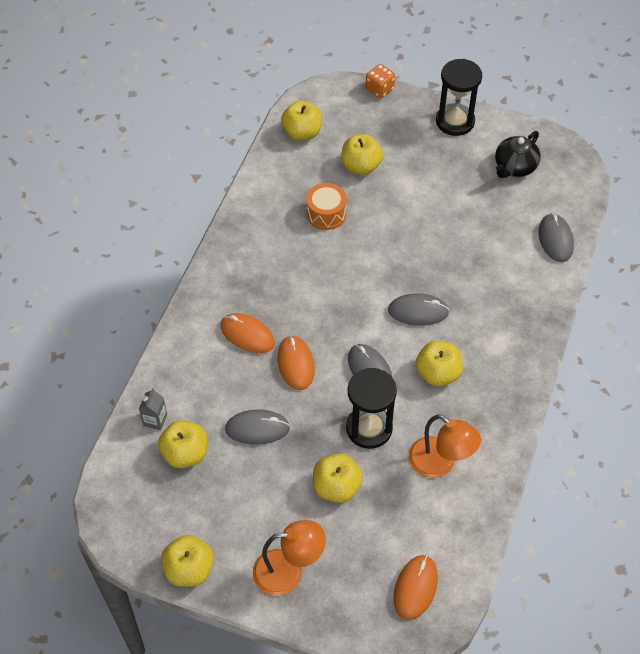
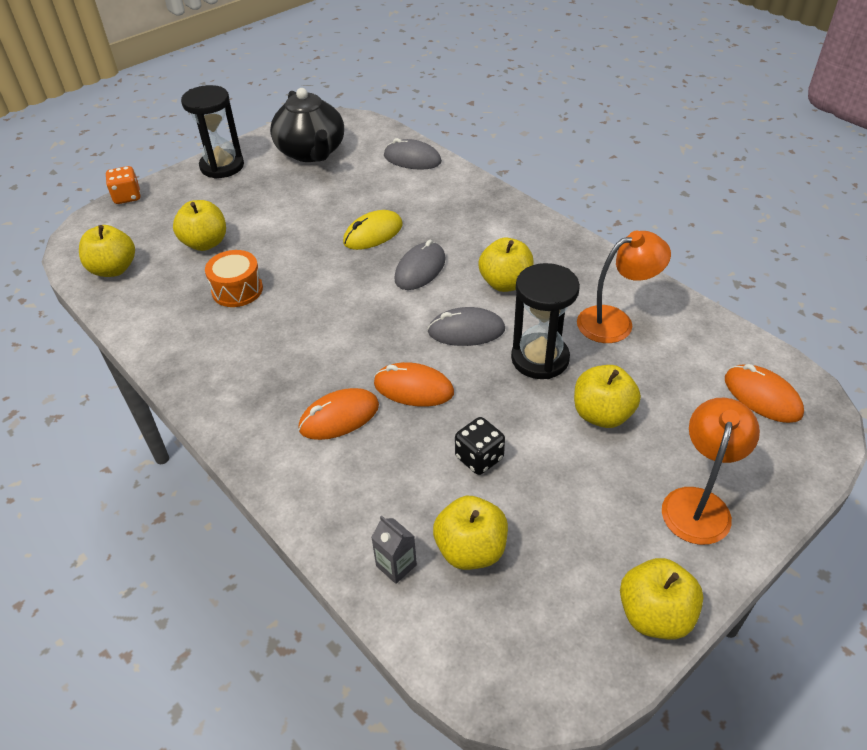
camera: 60 degrees left, 10 degrees down
(257, 428) = (479, 458): grey mouse -> black dice
(439, 261) = (373, 234): none -> yellow mouse
(514, 167) = (311, 152): black teapot -> black teapot, size x1.51

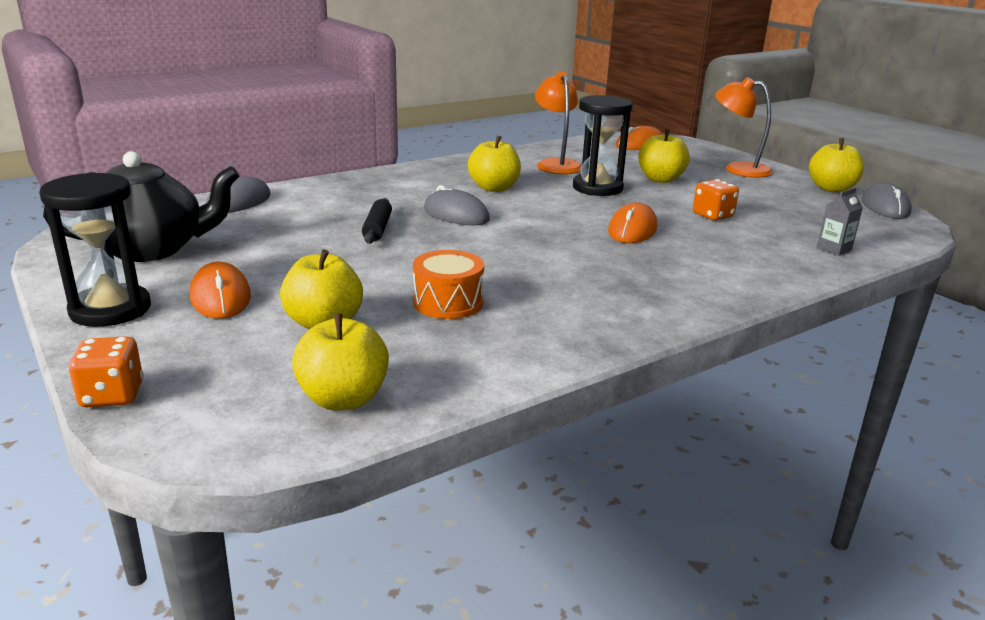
camera: 85 degrees left, 20 degrees down
(339, 417) = (673, 259): orange mouse -> orange mouse (220, 297)
(373, 234) = (377, 229): yellow mouse -> black rolling pin
(466, 331) = (557, 206): grey mouse -> grey mouse (885, 207)
(470, 550) = (806, 226): yellow apple -> none
(479, 458) = (712, 215): black dice -> orange dice

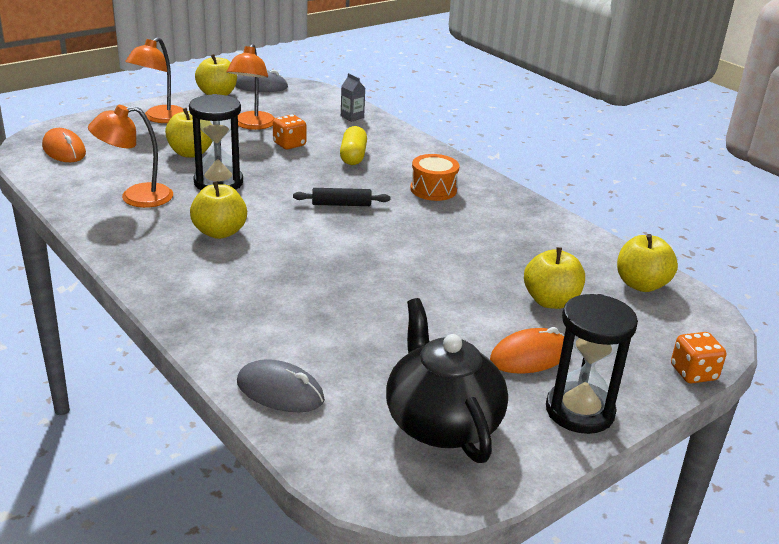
camera: 95 degrees left, 5 degrees up
(377, 229) = (350, 291): black rolling pin -> black rolling pin (341, 204)
(448, 302) = (495, 253): orange drum -> orange drum (433, 189)
(456, 214) = (303, 252): grey mouse -> none
(632, 229) = (328, 177): orange mouse -> none
(700, 244) = (353, 156): none -> yellow capsule
(755, 201) = (252, 125): none -> orange lamp

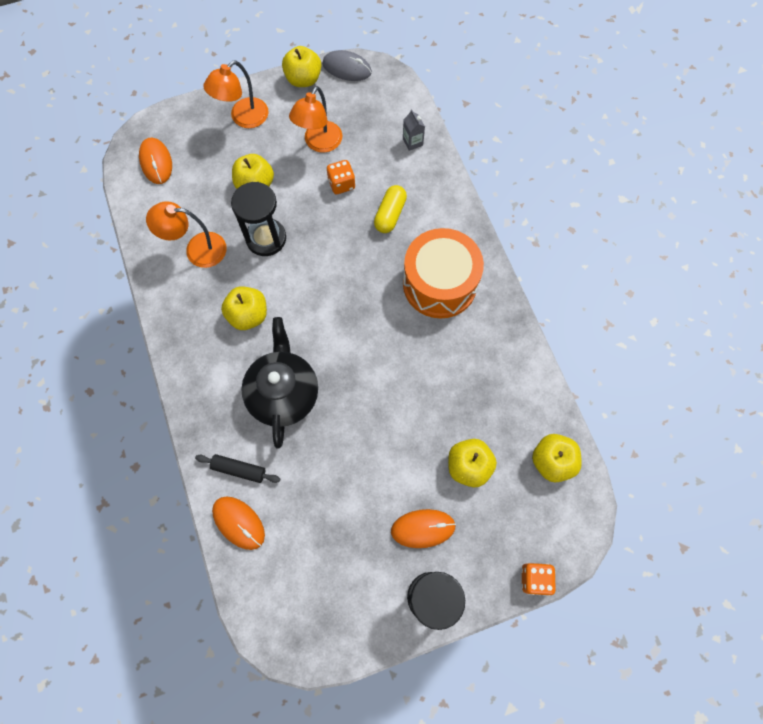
camera: 20 degrees right, 40 degrees up
(280, 391) = (239, 523): grey mouse -> orange mouse
(341, 204) = (354, 292): black rolling pin -> black rolling pin (239, 469)
(433, 189) = (439, 284): orange drum -> orange drum, size x1.85
(441, 423) = (332, 583): black teapot -> black teapot (283, 393)

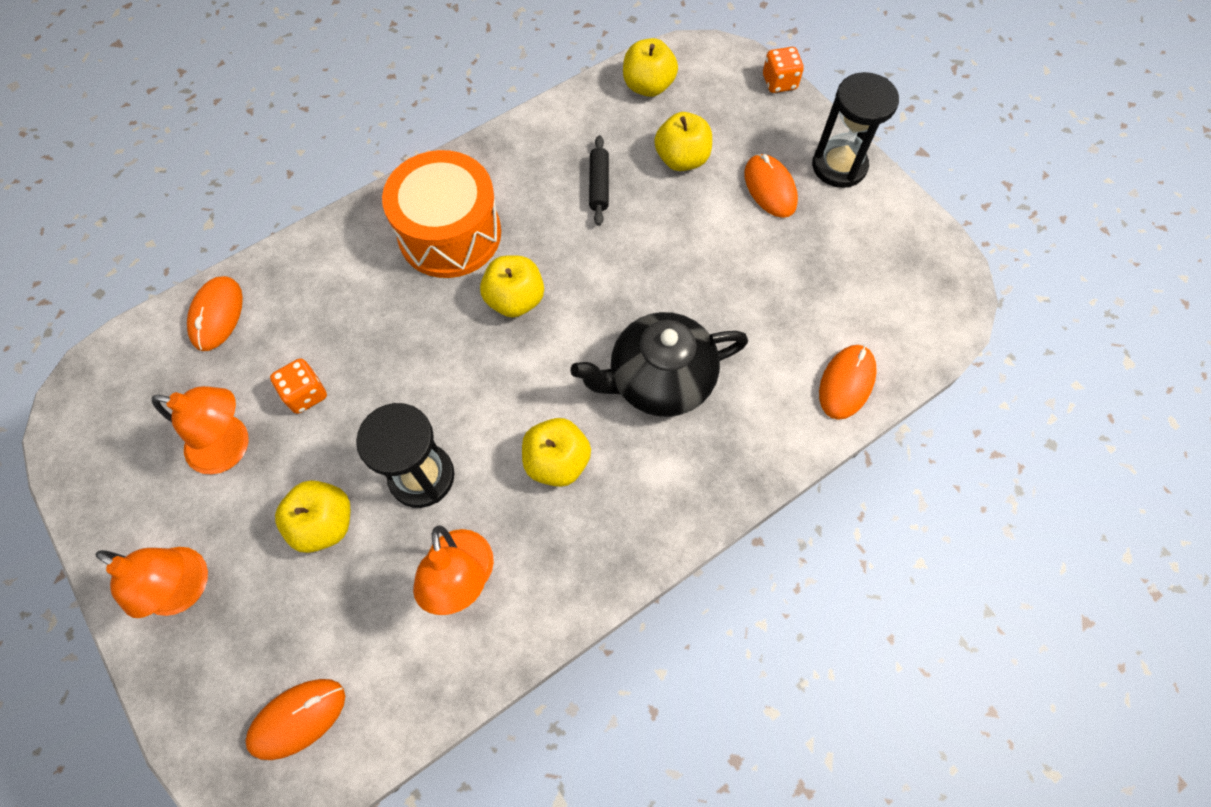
camera: 105 degrees left, 5 degrees down
(239, 469) = (781, 404): black rolling pin -> black rolling pin (599, 185)
(303, 79) = (95, 510): yellow apple -> yellow apple (515, 300)
(347, 68) = (69, 445): grey mouse -> none
(390, 214) = (351, 316): yellow capsule -> none
(412, 142) = (217, 315): grey carton -> orange mouse

